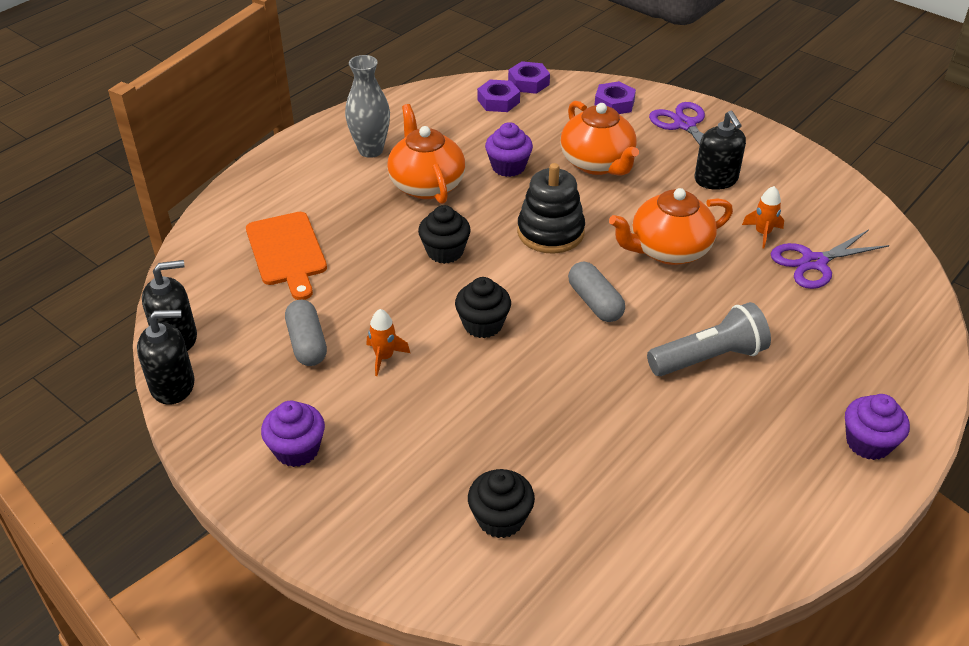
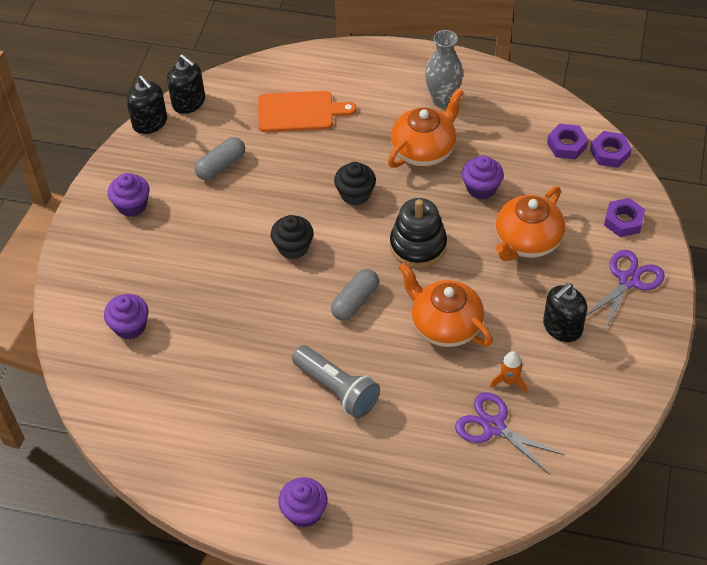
camera: 65 degrees right, 10 degrees up
(287, 252) = (299, 112): orange cutting board -> orange cutting board turned 135 degrees counterclockwise
(384, 357) = (231, 210): orange rocket -> none
(500, 519) = (130, 326): black cupcake -> purple cupcake

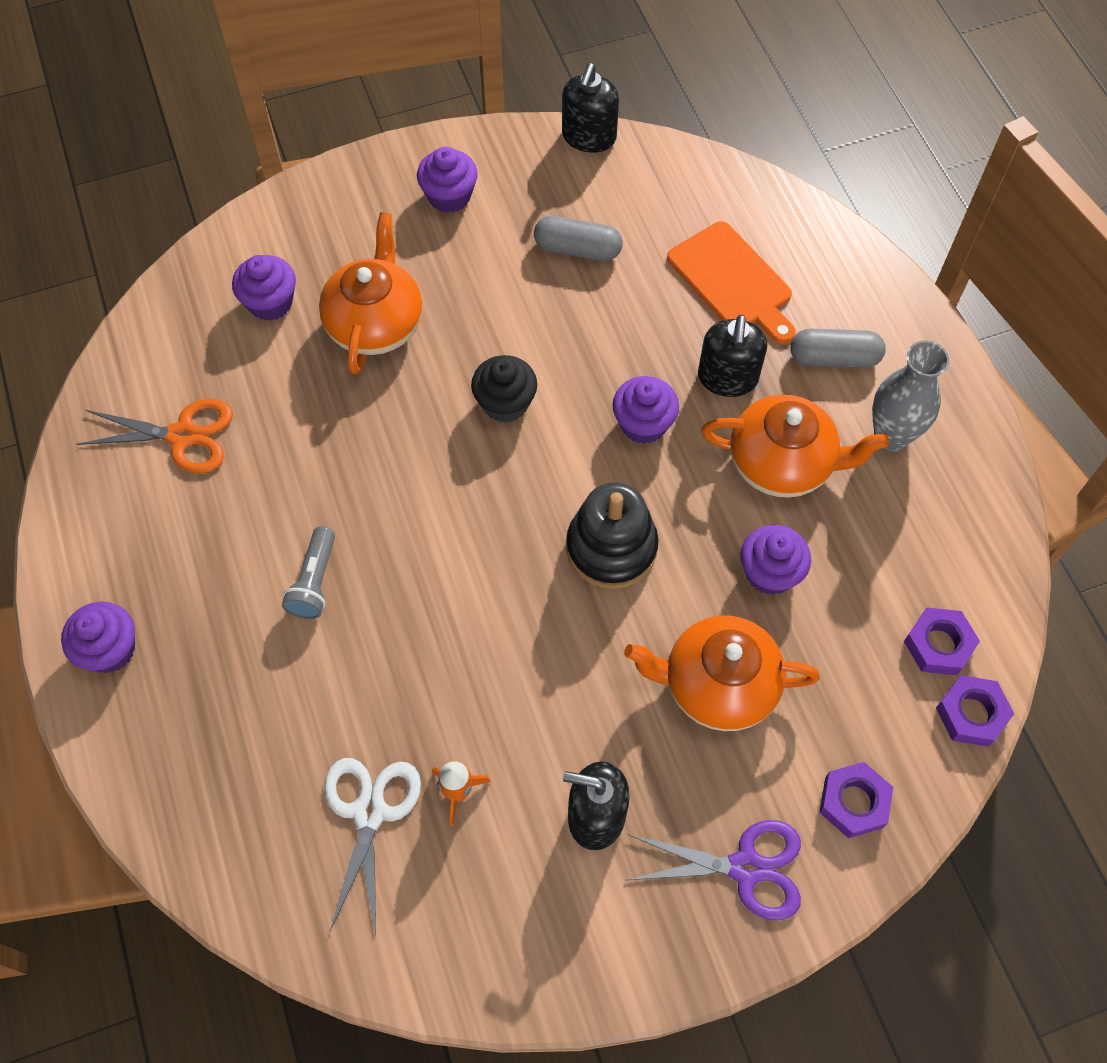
camera: 55 degrees right, 10 degrees up
(187, 412) = (183, 436): none -> orange scissors
(189, 102) = (652, 156): black soap dispenser -> black soap dispenser (727, 378)
(337, 389) = (314, 582): grey flashlight -> grey flashlight, size x0.65
(355, 194) = (643, 424): black cupcake -> purple cupcake
(355, 301) = (467, 524): grey capsule -> grey capsule (834, 358)
(445, 325) = (499, 656): orange teapot -> orange teapot (375, 323)
(494, 426) = (370, 812): purple scissors -> white scissors

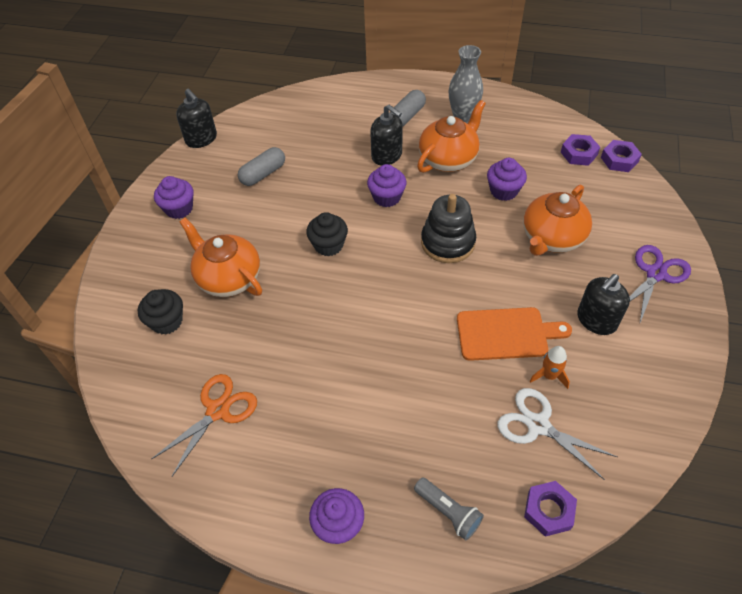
camera: 55 degrees left, 10 degrees down
(270, 302) = (167, 321): purple cupcake -> black cupcake
(314, 582) = (372, 385): grey flashlight -> grey flashlight (448, 512)
(732, 281) = (335, 129): orange cutting board -> orange cutting board (506, 334)
(854, 802) = (641, 219): purple nut -> purple nut (549, 510)

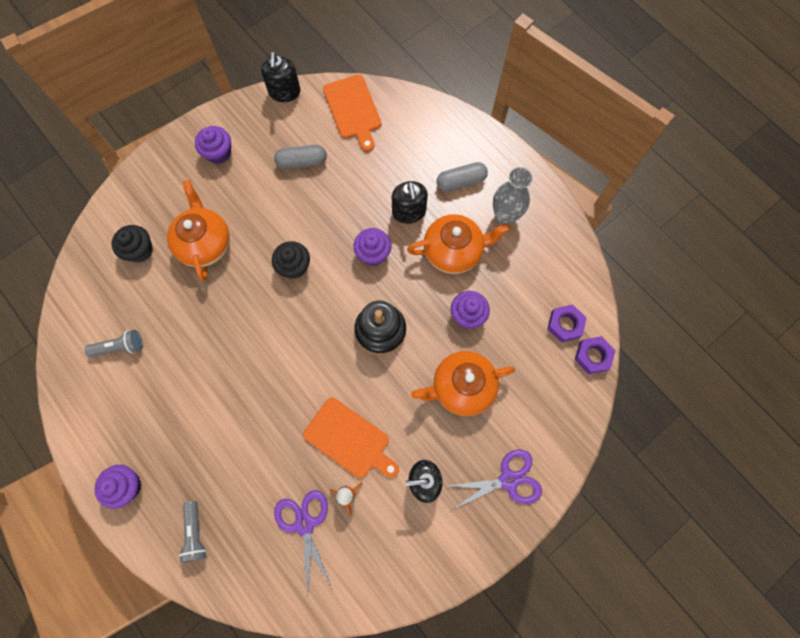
camera: 35 degrees right, 20 degrees up
(218, 410) = (120, 347): orange scissors -> grey flashlight
(273, 120) = (353, 110): none -> orange cutting board
(538, 425) = (304, 524): white scissors -> purple scissors
(549, 510) = (255, 585): purple nut -> none

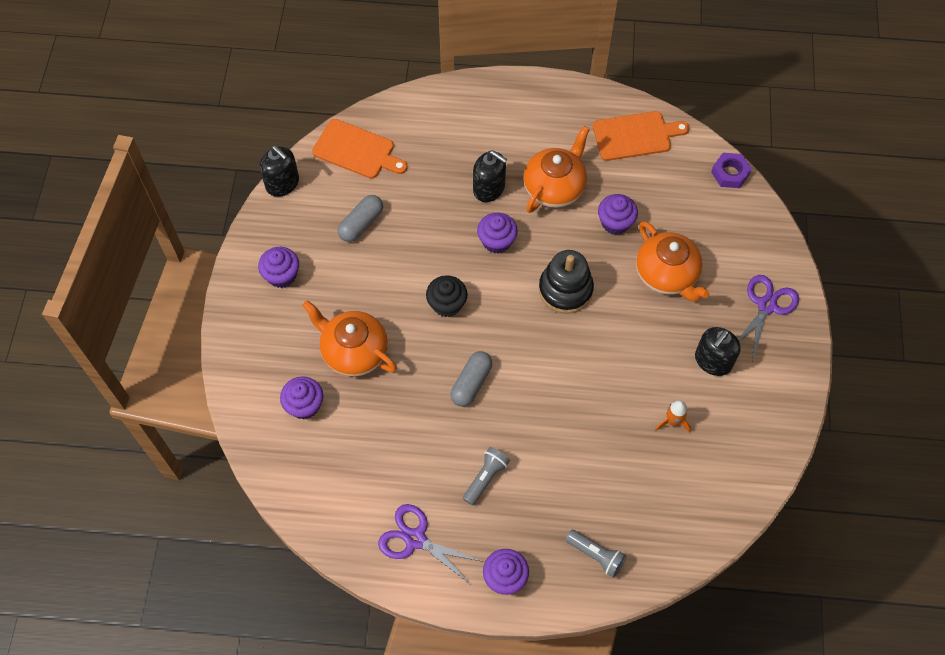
camera: 45 degrees left, 10 degrees down
(120, 347) = (377, 489): grey flashlight -> grey flashlight (485, 478)
(140, 250) = (304, 405): black cupcake -> purple cupcake
(304, 524) = (665, 470): purple scissors -> purple scissors (415, 539)
(349, 440) = (631, 384): orange cutting board -> orange cutting board (635, 136)
(461, 182) = (503, 134): grey capsule -> grey capsule (471, 383)
(461, 387) = (667, 275): orange teapot -> orange teapot turned 60 degrees counterclockwise
(504, 217) = (563, 131): grey vase -> none
(565, 324) = (688, 169): purple nut -> none

